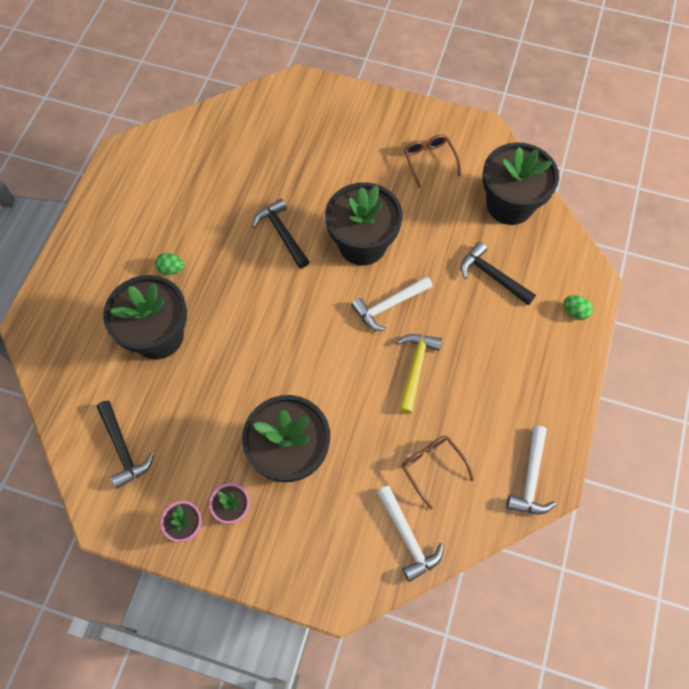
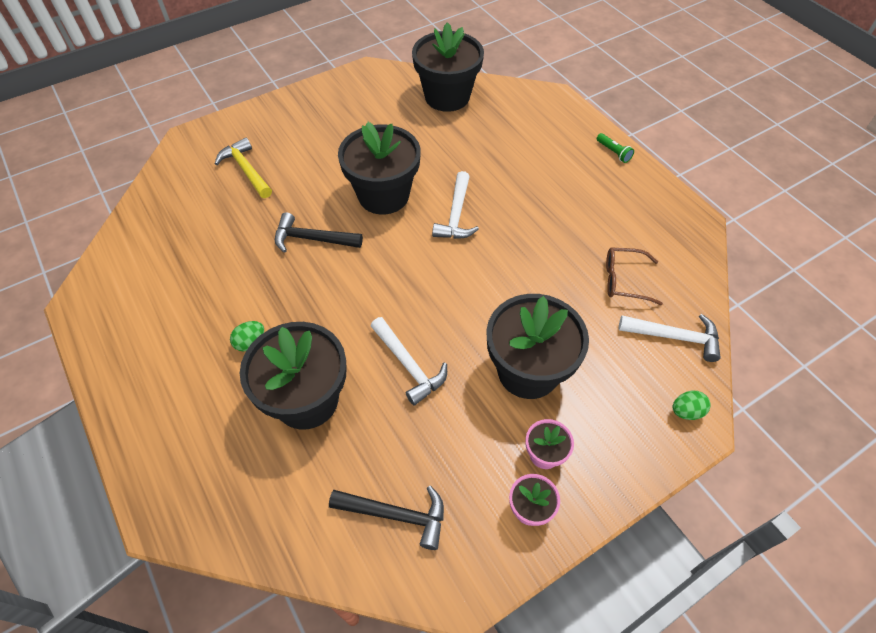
camera: 50 degrees left, 10 degrees down
(415, 368) = (527, 234): yellow hammer -> yellow hammer (246, 170)
(429, 161) = (359, 112): brown glasses -> none
(492, 276) = (495, 142): black hammer -> none
(531, 478) = (682, 228): white hammer -> white hammer (409, 365)
(570, 371) = (613, 152): none -> green flashlight
(574, 312) = (569, 120): green egg -> green egg (686, 411)

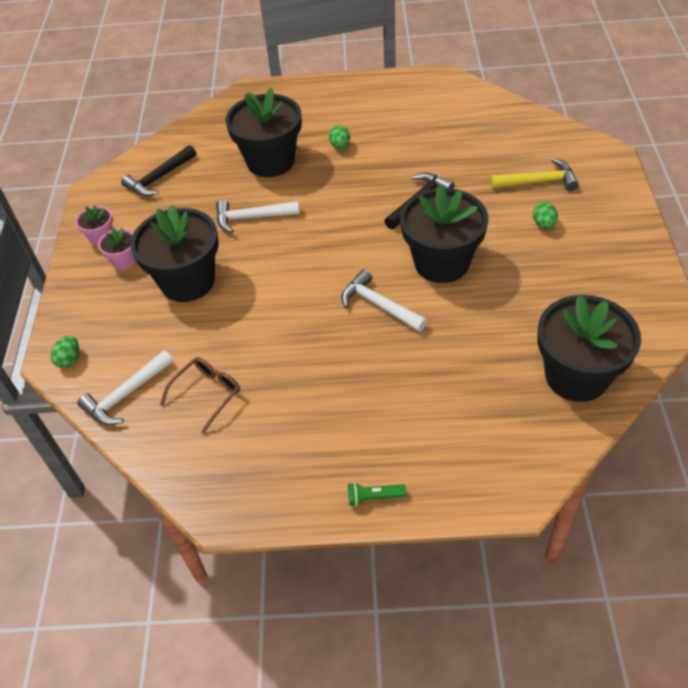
camera: 125 degrees right, 5 degrees down
(302, 151) = (544, 224): none -> green egg

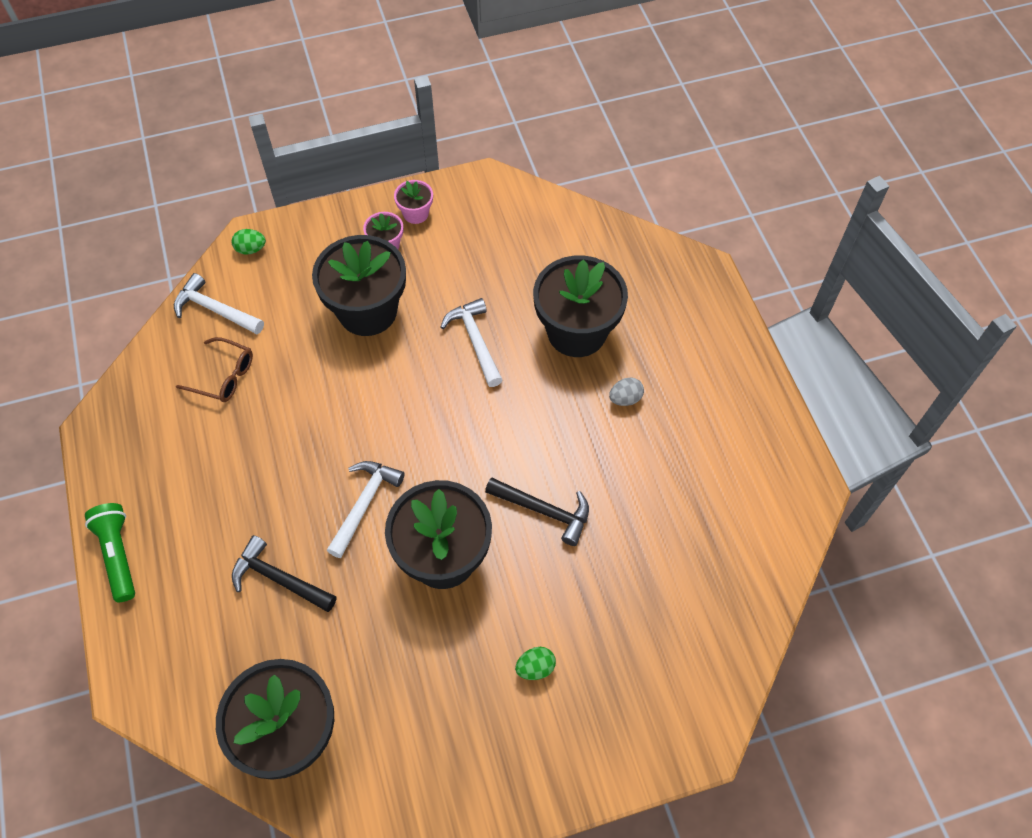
camera: 70 degrees right, 10 degrees up
(159, 178) = (519, 232): black hammer -> black hammer (279, 579)
(340, 146) = (625, 399): green egg -> grey egg
(374, 497) = (118, 554): green flashlight -> green flashlight, size x1.71
(538, 181) = (617, 650): yellow hammer -> none

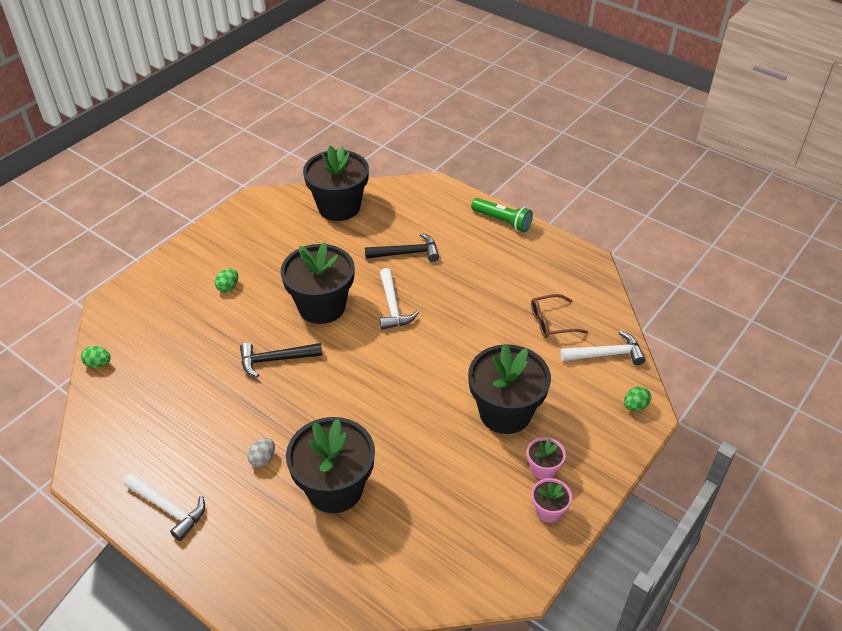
camera: 145 degrees right, 15 degrees down
(475, 341) = (408, 437): white hammer -> white hammer (168, 508)
(751, 634) = (98, 364): none -> green egg

